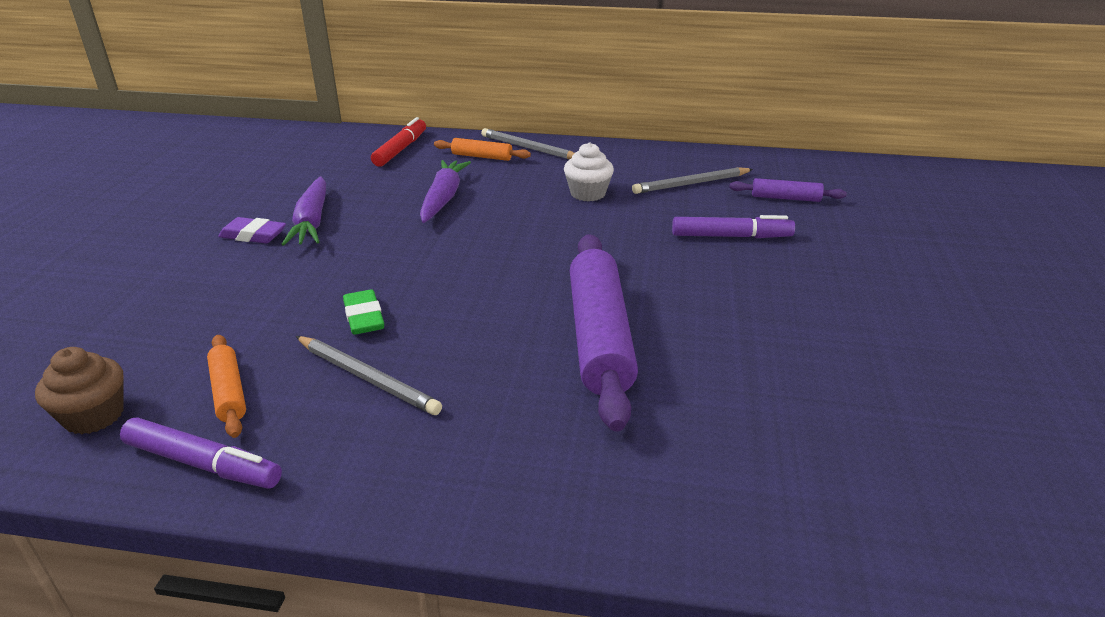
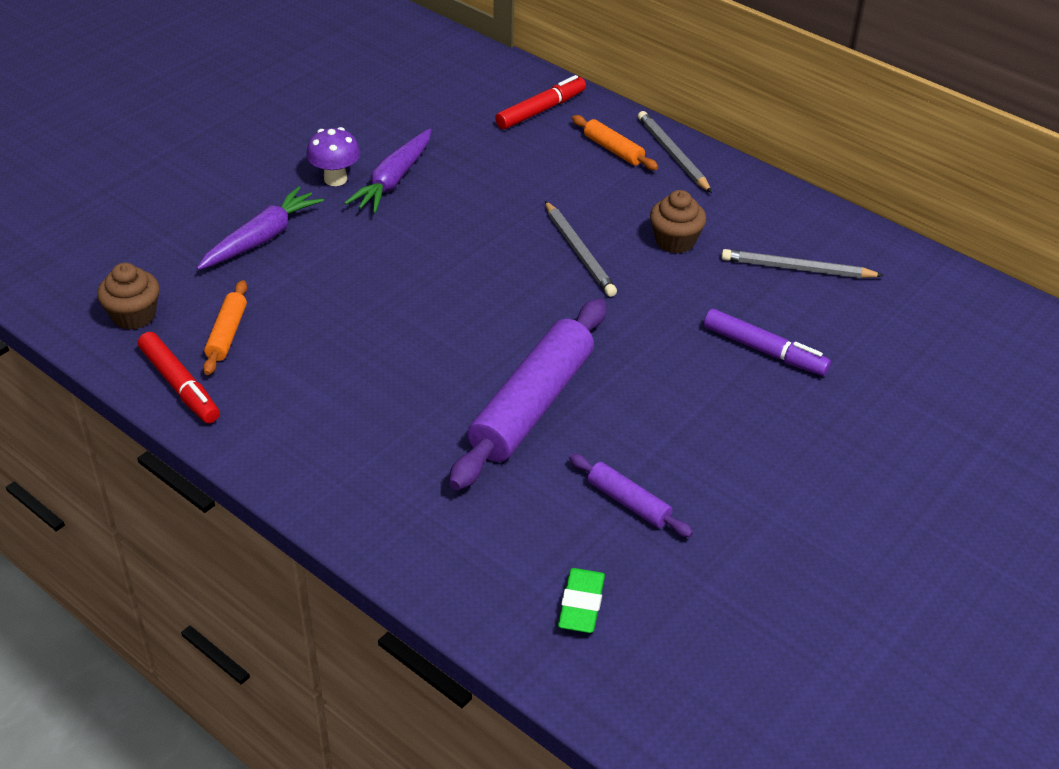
camera: 30 degrees right, 10 degrees up
(203, 464) = (180, 385): purple marker -> red marker
(253, 235) = (335, 179): purple eraser -> purple mushroom
(364, 317) = (364, 305): green eraser -> green eraser (581, 605)
(366, 378) = (327, 363): grey pencil -> grey pencil (578, 252)
(443, 198) = (530, 195): purple carrot -> purple carrot (262, 238)
(588, 193) = (675, 241): white cupcake -> brown cupcake
(785, 198) = (879, 327): purple rolling pin -> purple rolling pin (628, 502)

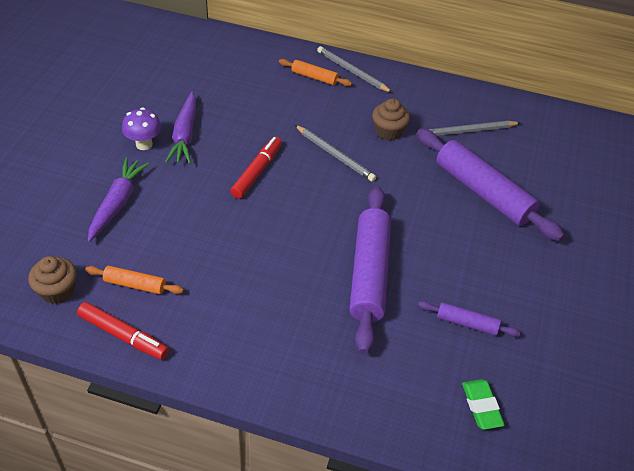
camera: 25 degrees left, 5 degrees up
(227, 334) = (135, 284): orange rolling pin -> orange rolling pin turned 60 degrees counterclockwise
(541, 110) = (253, 60): red marker -> red marker (257, 172)
(764, 350) = (483, 192): purple marker -> purple rolling pin

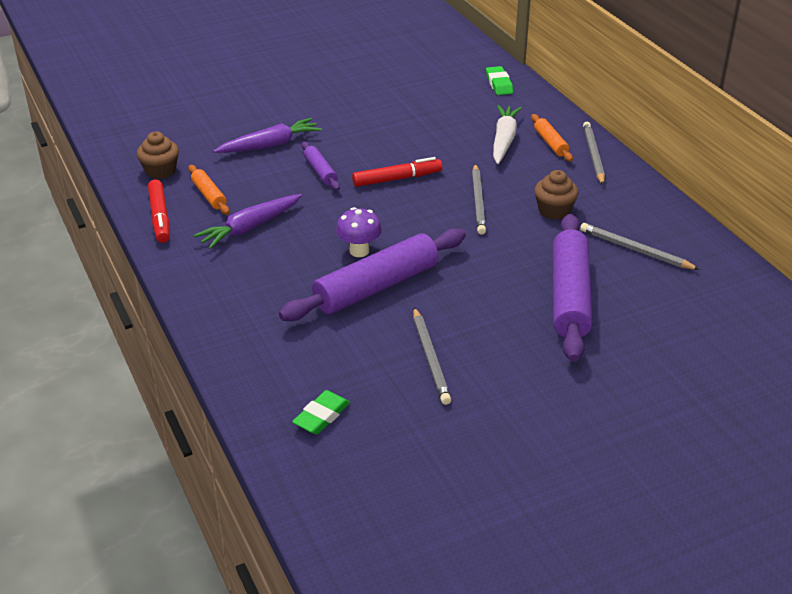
camera: 50 degrees right, 10 degrees down
(144, 144) = (342, 120): purple mushroom -> purple mushroom (359, 251)
(185, 135) = (380, 129): purple carrot -> purple carrot (250, 228)
(214, 45) = (499, 84): none -> green eraser
(282, 93) = (504, 140): none -> white carrot
(467, 323) = (399, 364): purple rolling pin -> purple rolling pin (320, 171)
(476, 303) = (430, 358): none -> grey pencil

